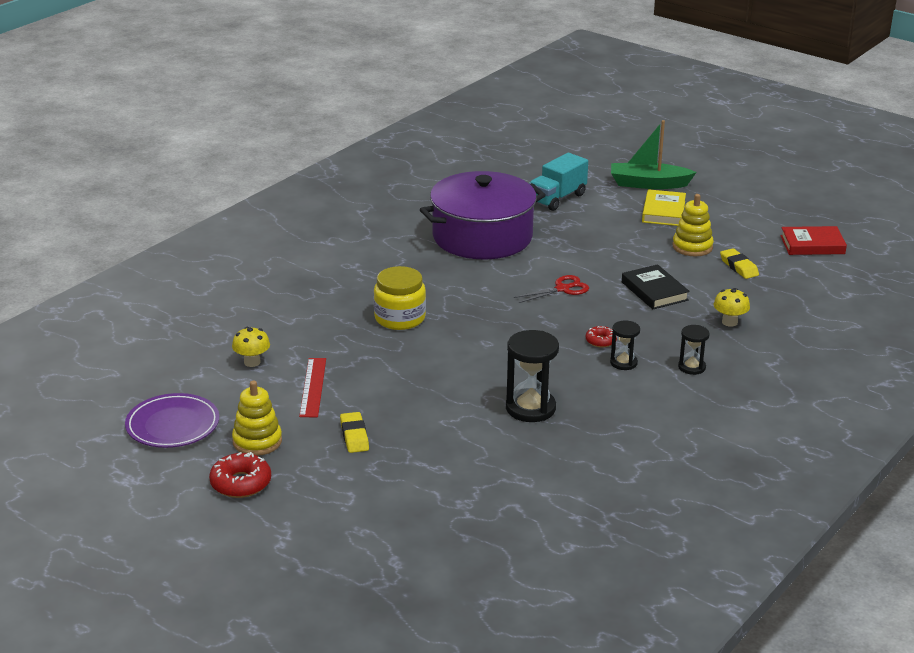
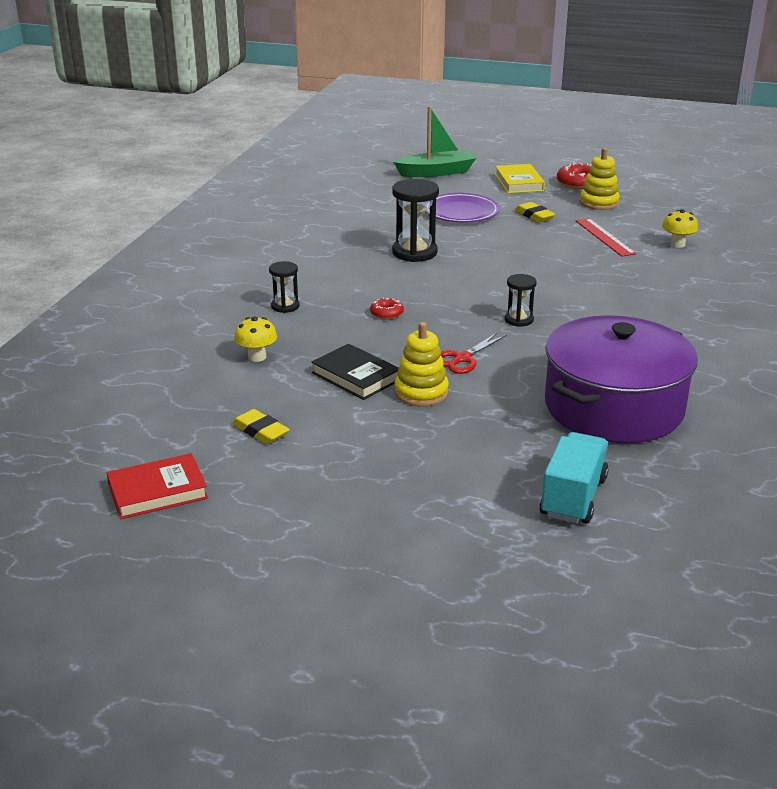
camera: 160 degrees right, 0 degrees up
(172, 425) = (671, 201): purple plate -> purple plate (461, 212)
(400, 318) = (599, 298): yellow jar -> none
(623, 363) = (353, 299): black hourglass -> black hourglass (519, 320)
(648, 184) = (452, 566): green boat -> green boat (436, 172)
(663, 212) = (399, 507): yellow book -> yellow book (519, 183)
(692, 247) = (332, 450): yellow stacking toy -> yellow stacking toy (421, 392)

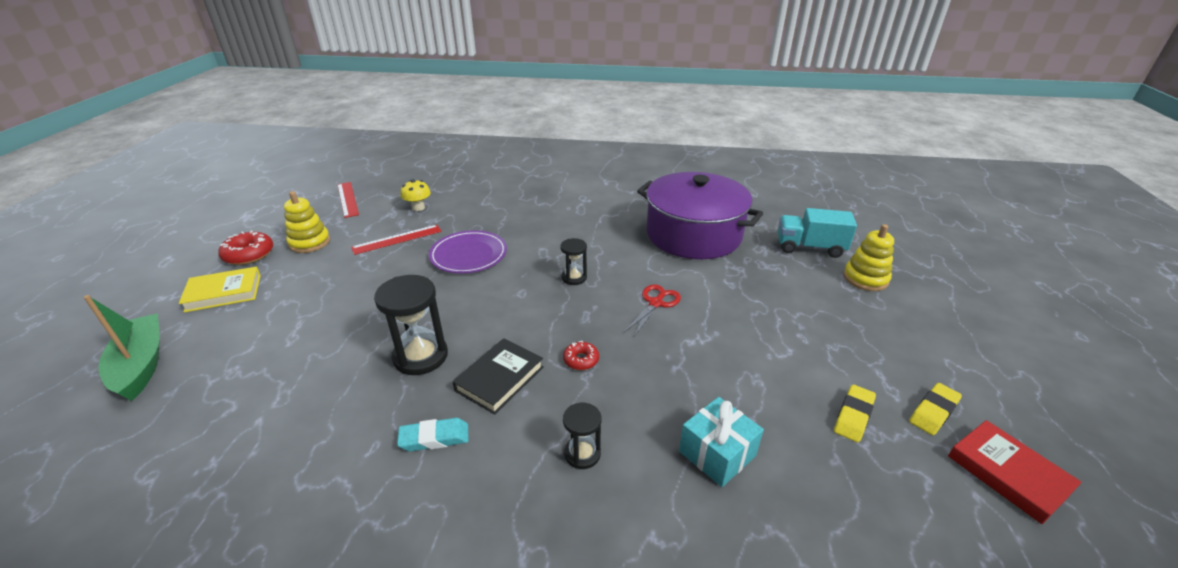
camera: 100 degrees left, 5 degrees up
(257, 357) = (717, 453): yellow mushroom -> turquoise gift
(325, 259) = (434, 438): none -> turquoise eraser
(356, 376) = (718, 364): black book -> black book (500, 379)
(421, 392) = (723, 321): yellow stacking toy -> yellow stacking toy (865, 279)
(461, 212) = (303, 330): purple plate -> purple plate (469, 255)
(462, 359) = (656, 303): red scissors -> red scissors turned 90 degrees counterclockwise
(534, 216) = (332, 278): yellow eraser -> yellow eraser (933, 412)
(694, 211) = (348, 199): none -> red ruler

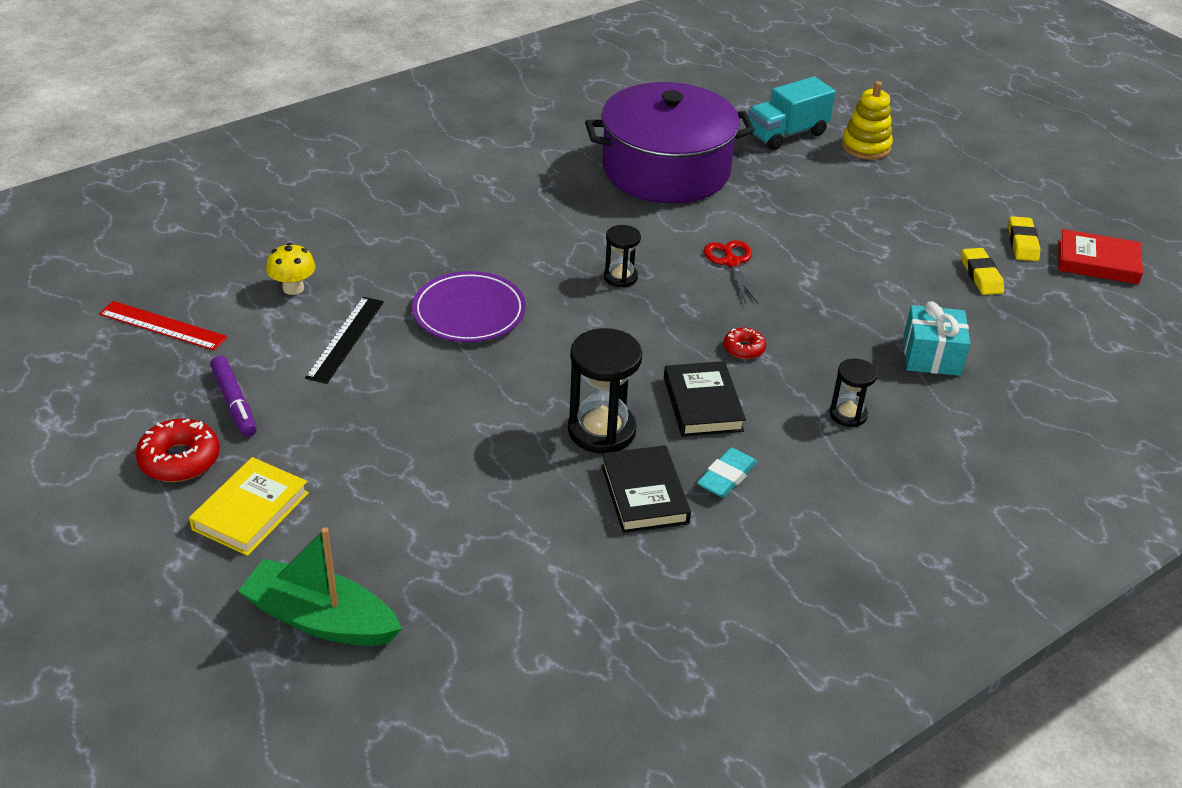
camera: 45 degrees left, 5 degrees up
(309, 243) = (234, 403): yellow stacking toy -> purple marker
(374, 412) = (644, 494): none -> black book
(397, 239) = (346, 339): red ruler -> black ruler

